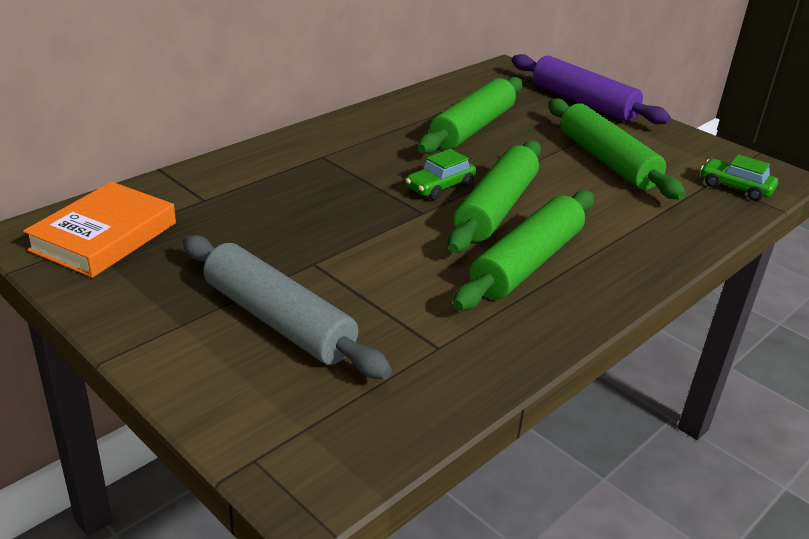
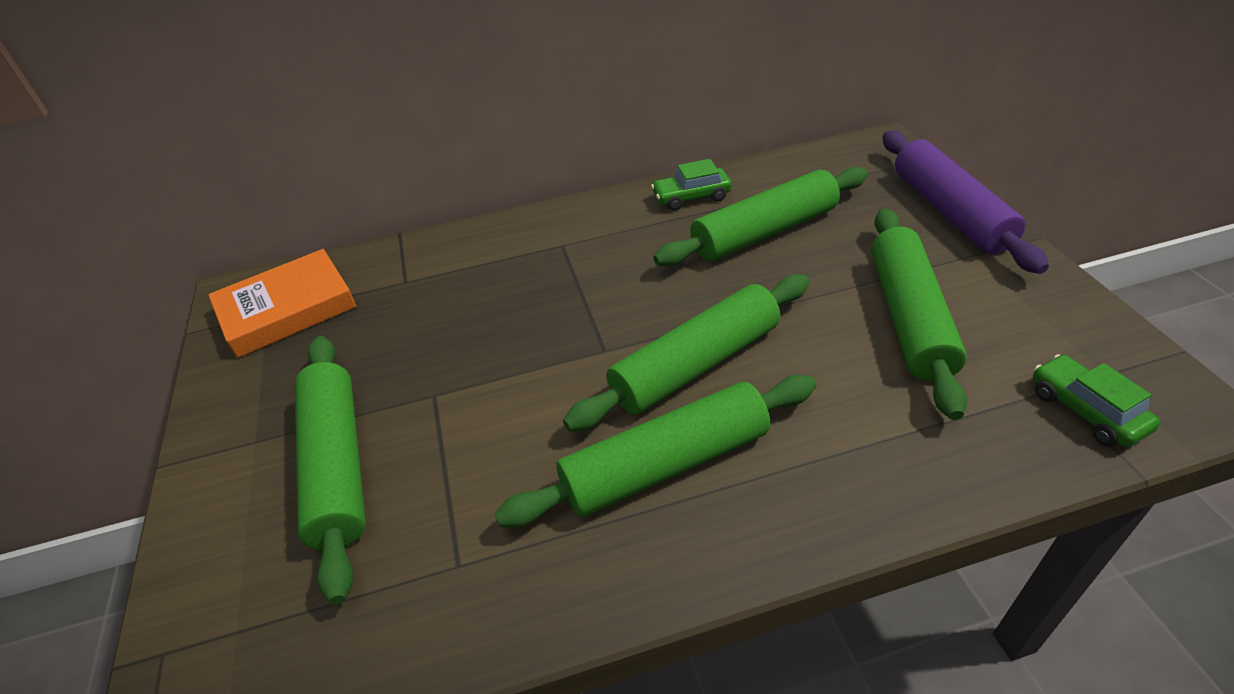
camera: 35 degrees right, 10 degrees up
(278, 321) = (337, 466): grey rolling pin -> green rolling pin
(440, 187) = (654, 316): green car -> green car (691, 197)

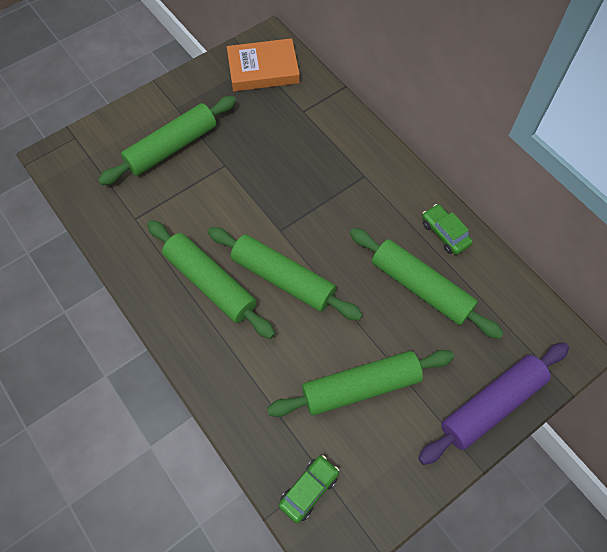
camera: 65 degrees right, 20 degrees up
(287, 309) = (263, 69): orange book -> orange book turned 45 degrees counterclockwise

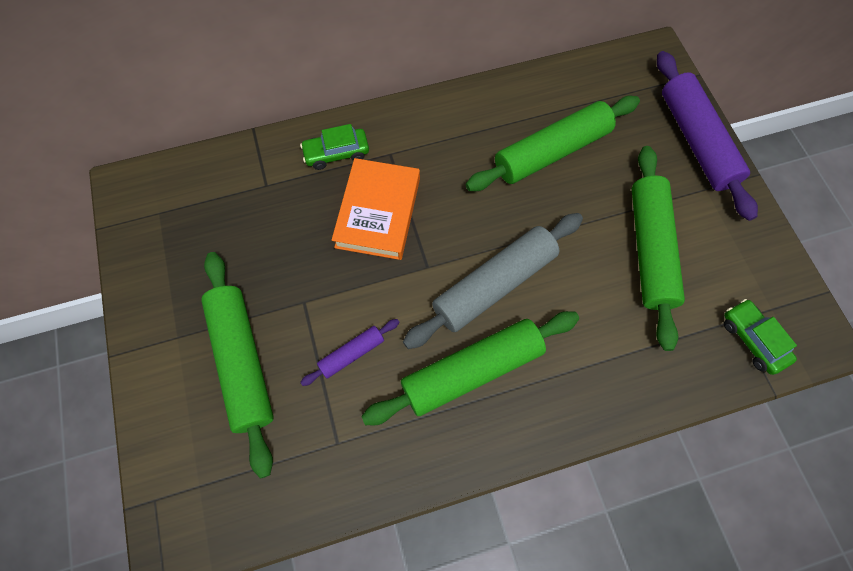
camera: 70 degrees left, 5 degrees up
(197, 206) = (352, 354): none -> purple rolling pin
(263, 69) = (174, 209): orange book -> orange book (378, 212)
(283, 278) = (494, 284): green rolling pin -> grey rolling pin
(445, 233) = (495, 106): green car -> green car (336, 153)

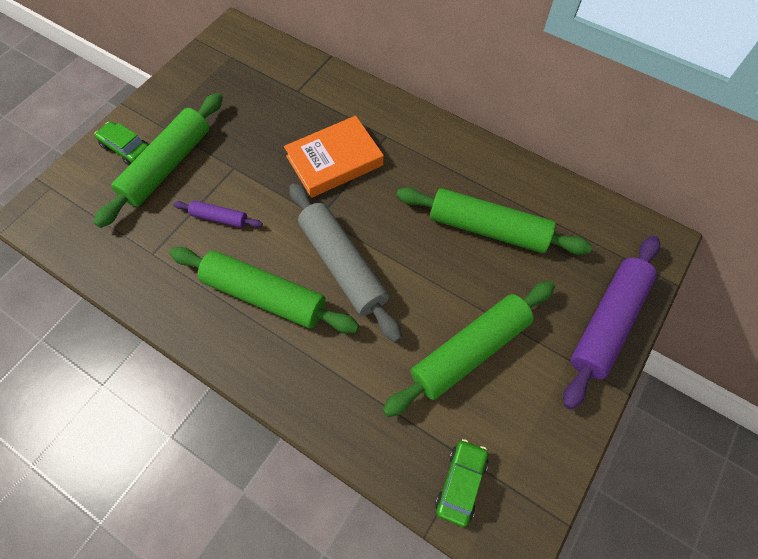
camera: 50 degrees right, 5 degrees down
(336, 153) = (356, 108): green car -> green car (126, 149)
(494, 284) = (343, 265): grey rolling pin -> grey rolling pin turned 45 degrees clockwise

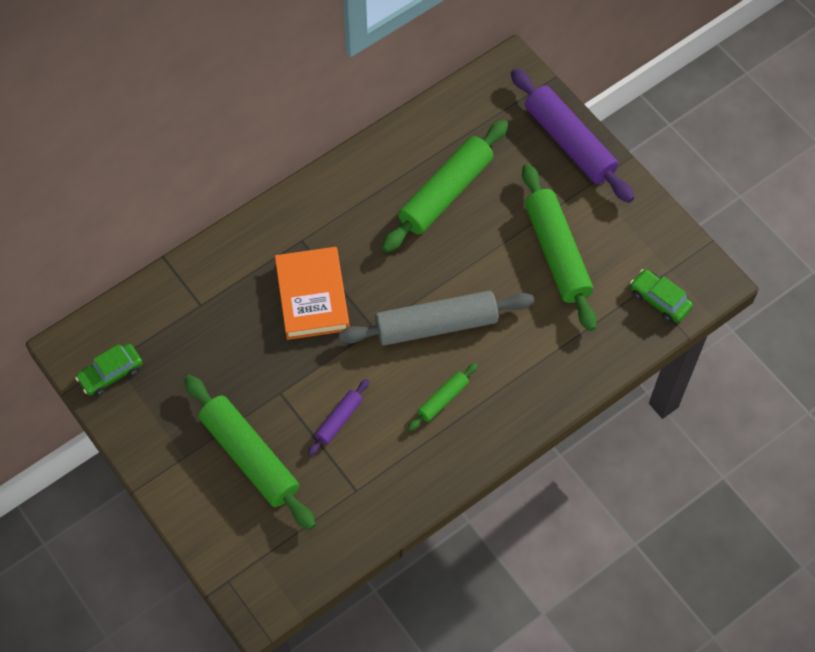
camera: 70 degrees left, 0 degrees up
(126, 149) = (207, 495): green car -> green car (111, 374)
(265, 296) = (443, 399): green rolling pin -> green rolling pin, size x0.49

